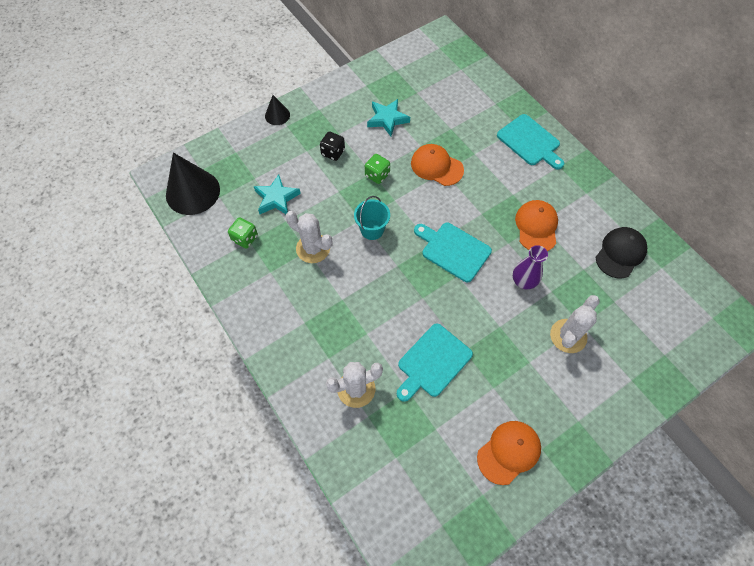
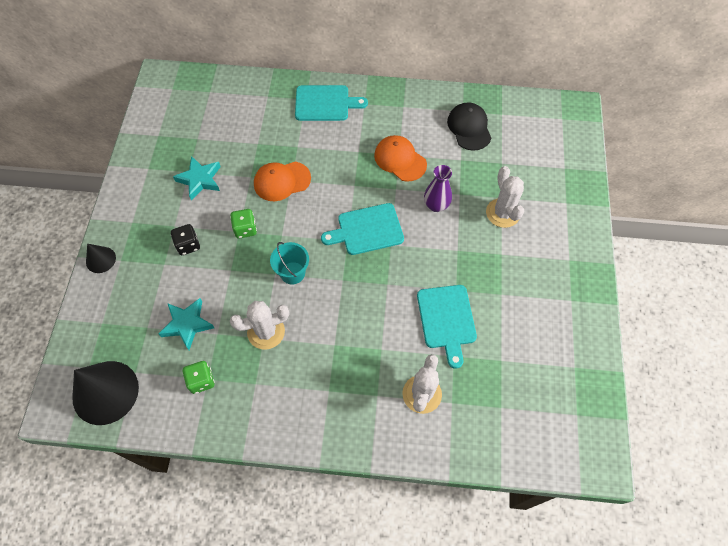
camera: 50 degrees left, 0 degrees up
(509, 452) = (557, 324): orange cap -> none

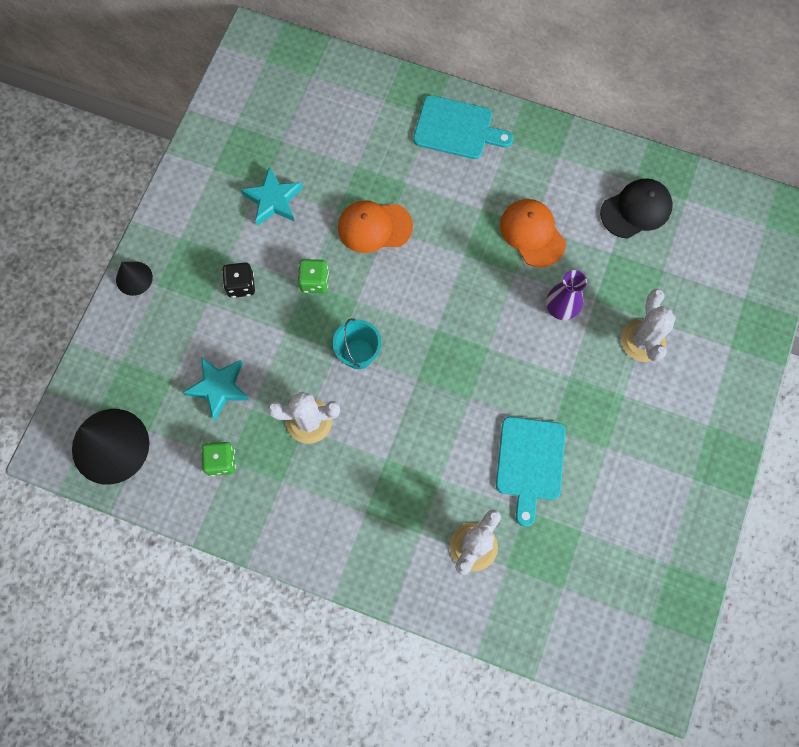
camera: 15 degrees right, 10 degrees up
(367, 230) = (464, 320): turquoise cutting board -> none
(469, 128) = (636, 209): black cap -> black cap turned 60 degrees clockwise

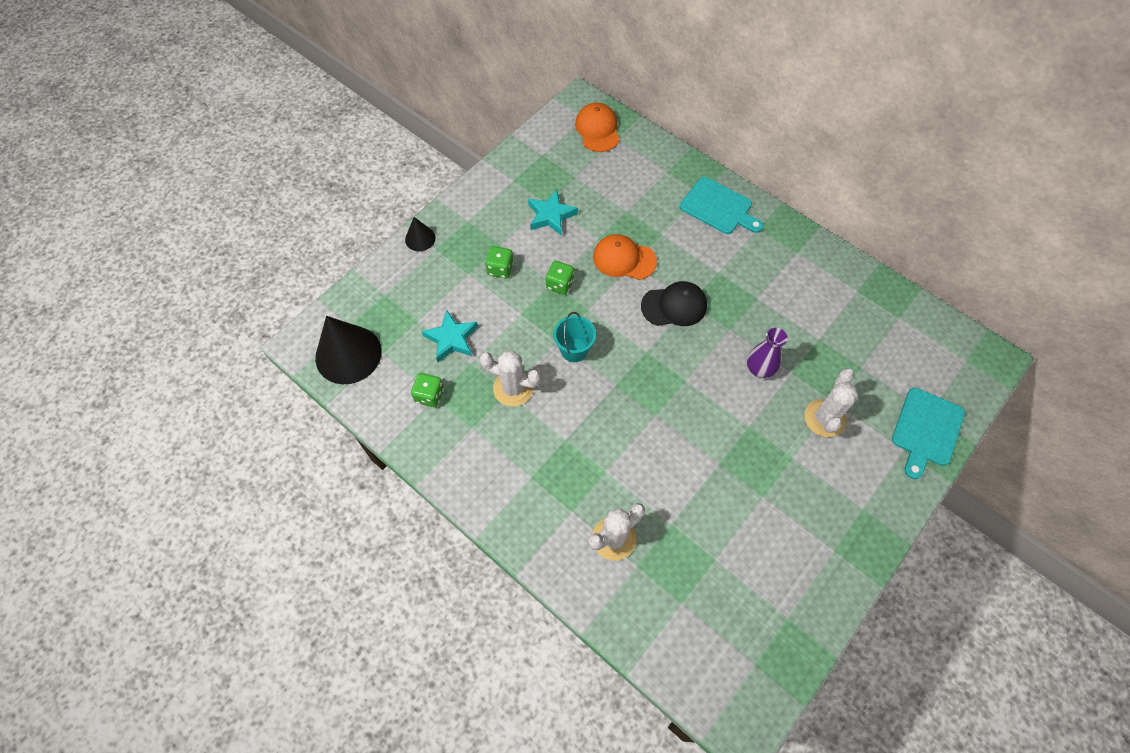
camera: 20 degrees right, 10 degrees down
(241, 285) = (500, 269): black dice -> green dice
(530, 463) = (689, 485): turquoise cutting board -> turquoise cutting board (926, 430)
(532, 233) = (754, 303): orange cap -> orange cap (597, 129)
(636, 209) = (852, 312): black cap -> black cap (674, 306)

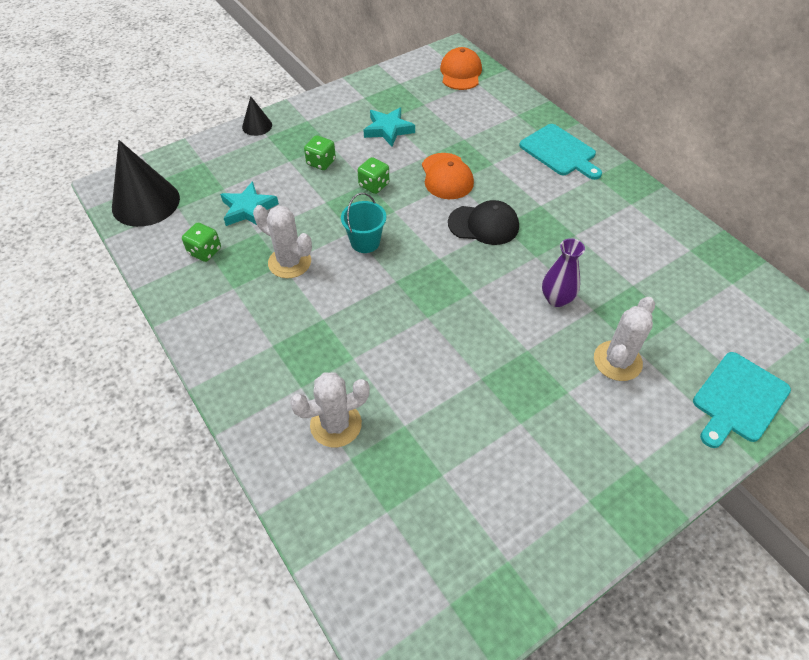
camera: 15 degrees right, 10 degrees down
(624, 259) = (446, 176): orange cap -> orange cap turned 135 degrees counterclockwise

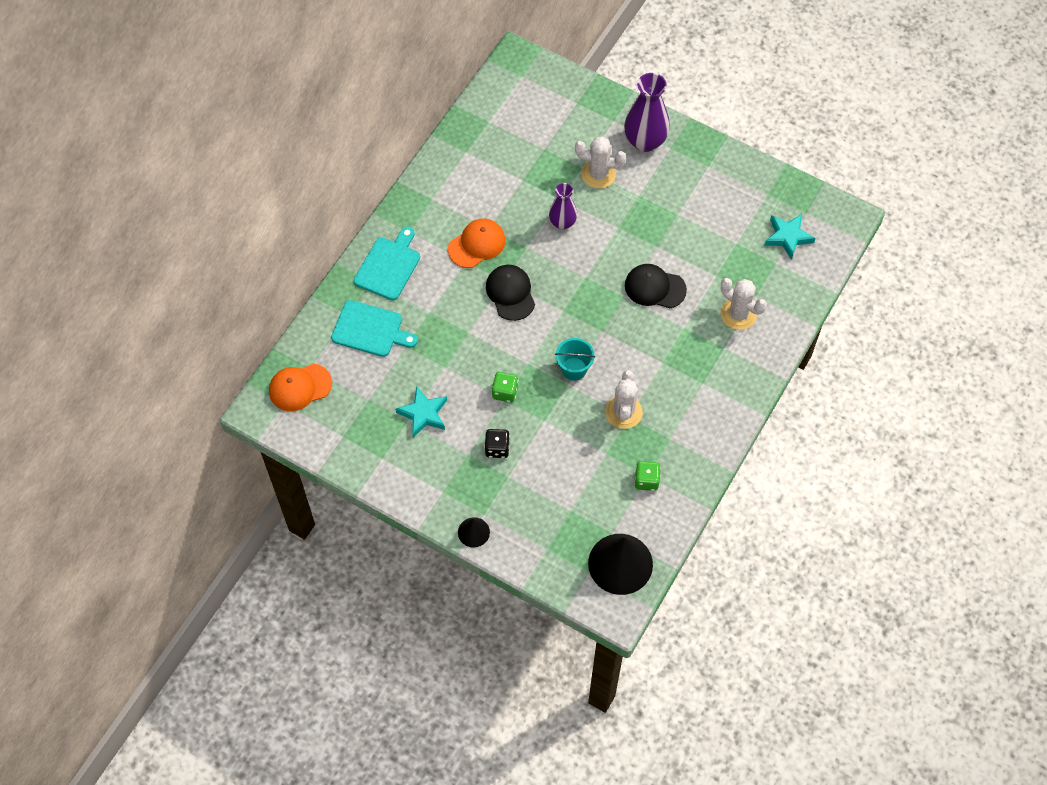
camera: 115 degrees left, 10 degrees up
(248, 209) = (584, 475): turquoise star -> turquoise star (788, 237)
(321, 162) = (497, 448): green dice -> black dice
(423, 351) = (654, 287): none -> black cap
(446, 176) = (465, 341): orange cap -> orange cap (477, 244)
(658, 436) = (645, 141): none -> purple vase
(738, 399) = (592, 105): turquoise cutting board -> turquoise cutting board (370, 330)

